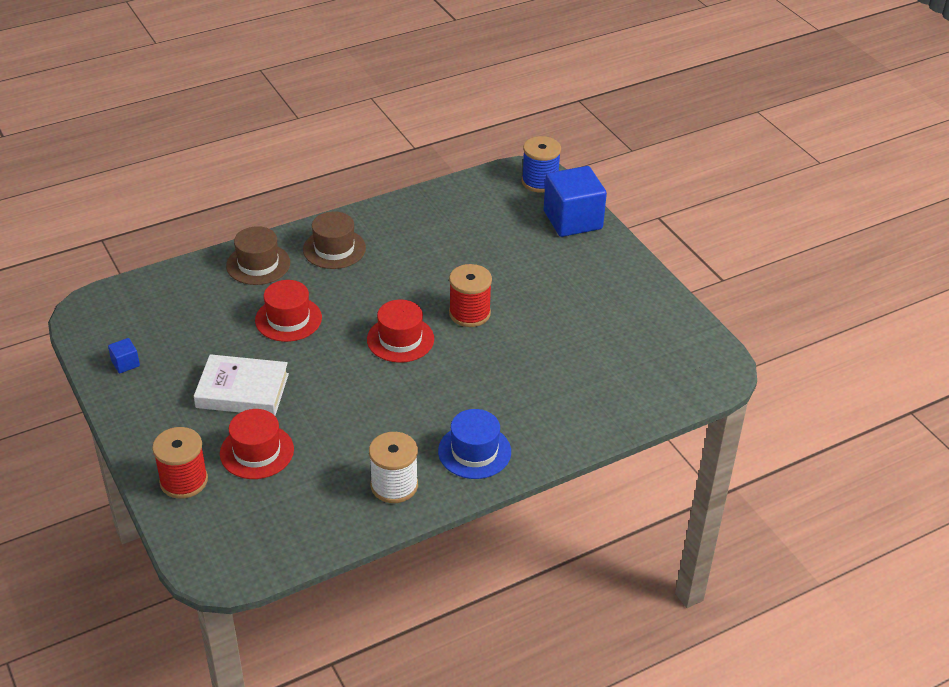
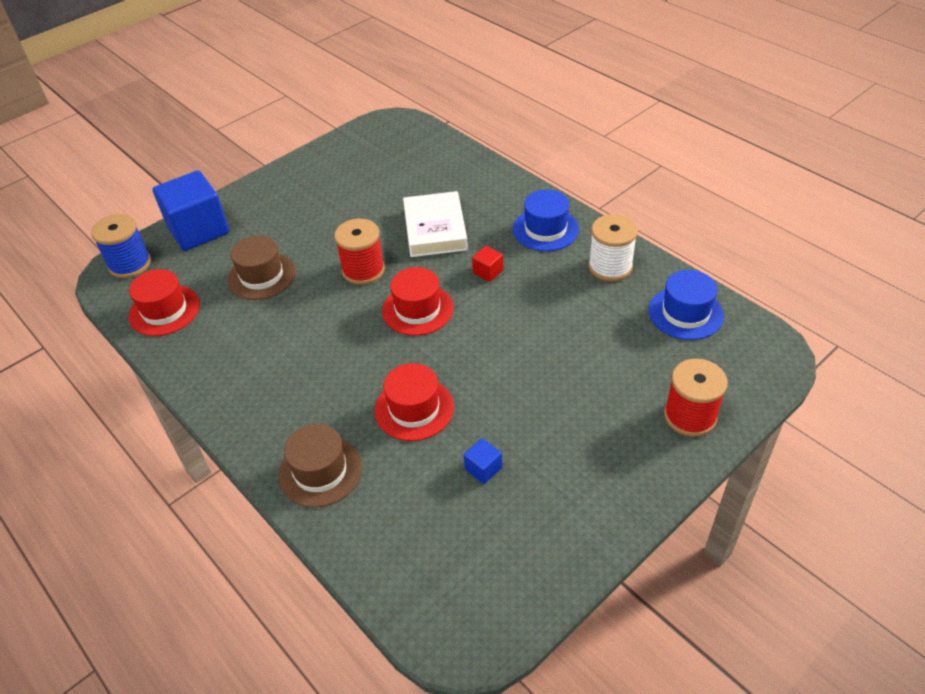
camera: 100 degrees left, 5 degrees up
(125, 363) = (546, 545): blue cube -> blue cube (483, 468)
(242, 390) = (542, 412): white book -> white book (435, 229)
(257, 451) = (621, 371): red hat -> red hat (164, 310)
(302, 522) = (685, 313): none -> blue hat
(334, 249) = (276, 404): brown hat -> brown hat (262, 276)
(429, 394) = (488, 272): none -> red cube

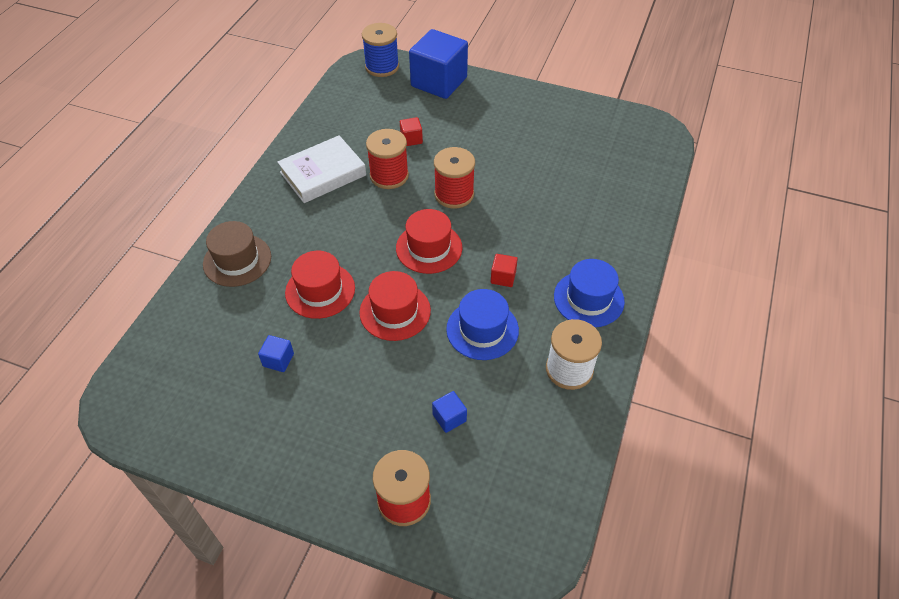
camera: 60 degrees right, 5 degrees up
(164, 310) = (347, 106): red hat -> red hat (395, 311)
(262, 276) = (411, 139): brown hat -> red cube
(299, 308) = (389, 176): none -> red spool
(435, 229) = (534, 219): white book -> white book (323, 174)
(620, 358) = (449, 418): none -> blue cube
(685, 313) = (542, 456): blue hat -> blue hat (482, 329)

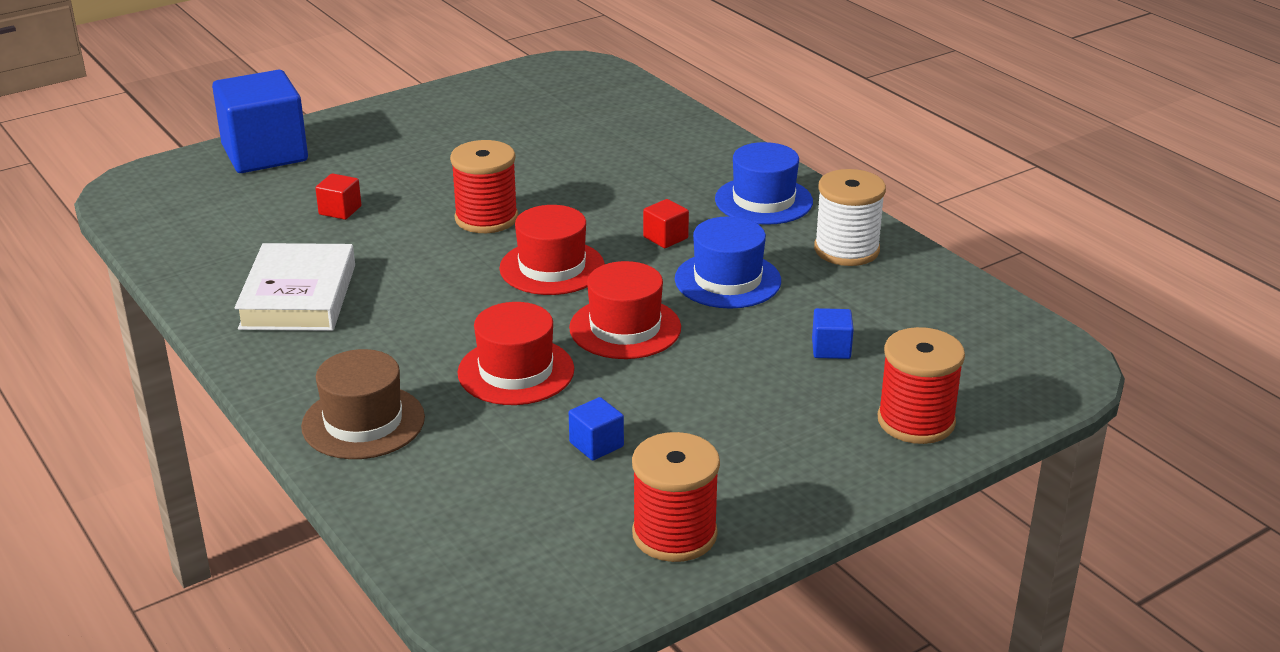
camera: 55 degrees left, 20 degrees down
(382, 67) = (159, 180): blue spool -> none
(389, 176) = (382, 249): red spool -> red spool (674, 534)

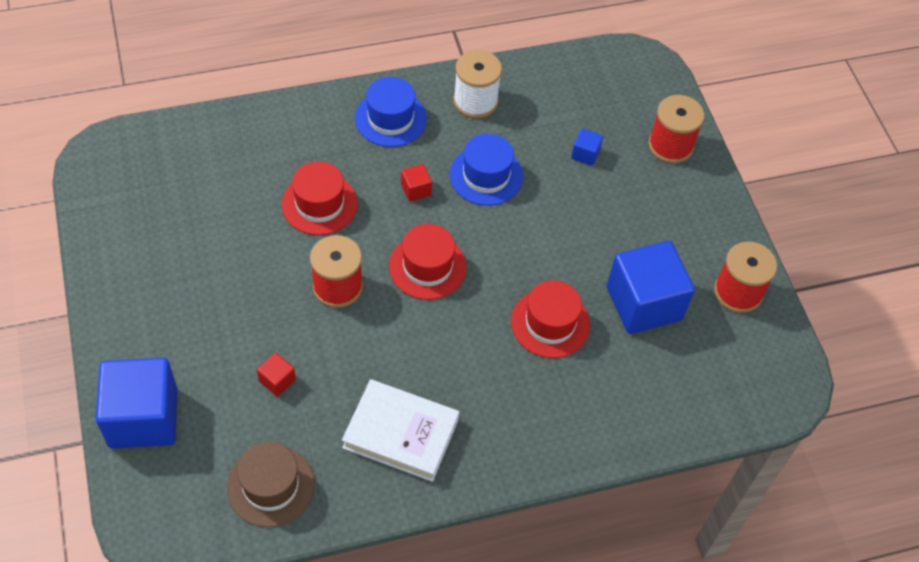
camera: 75 degrees left, 25 degrees up
(363, 422) = (578, 423): brown hat -> brown hat (271, 486)
(596, 444) = (644, 303): blue cube -> blue cube, size x2.39
(625, 328) = (522, 249): red hat -> red hat (319, 204)

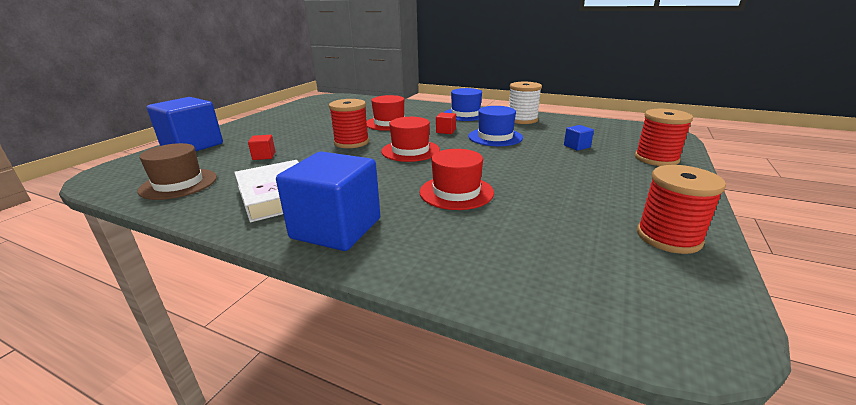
camera: 45 degrees right, 30 degrees down
(644, 303) = (552, 210): blue cube -> blue cube (336, 228)

